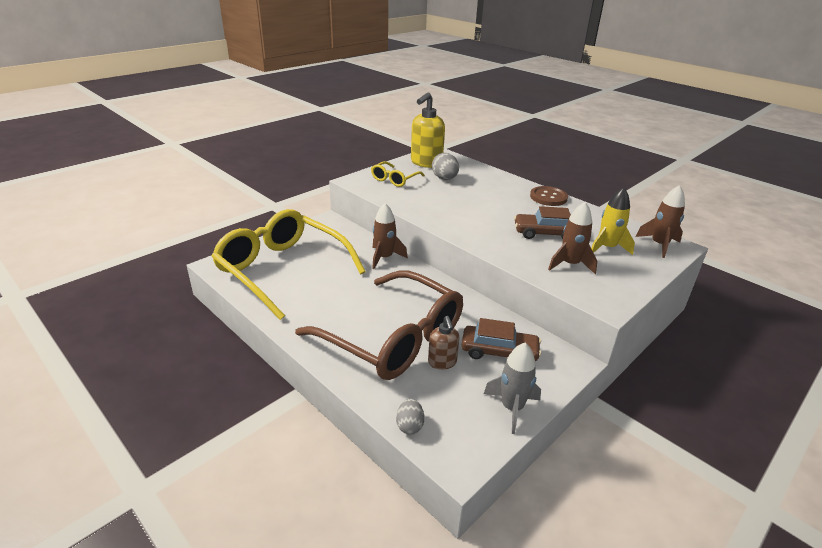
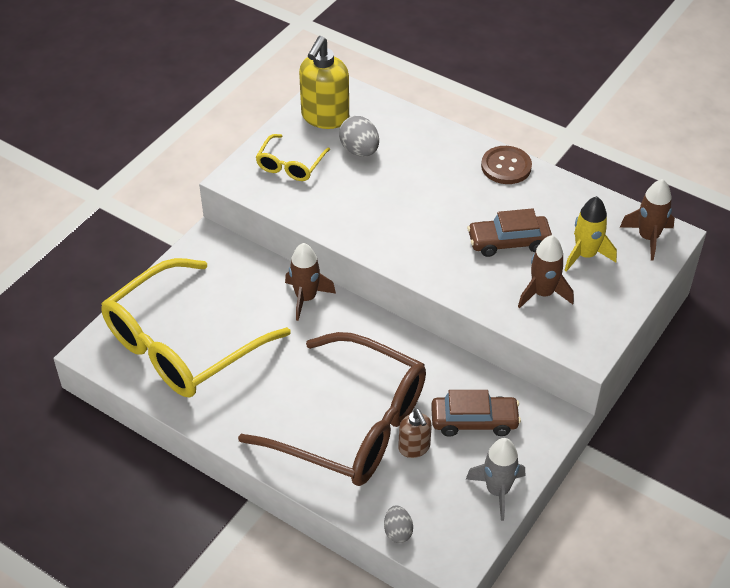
camera: 10 degrees left, 15 degrees up
(282, 270) = (183, 344): yellow glasses -> yellow glasses turned 75 degrees counterclockwise

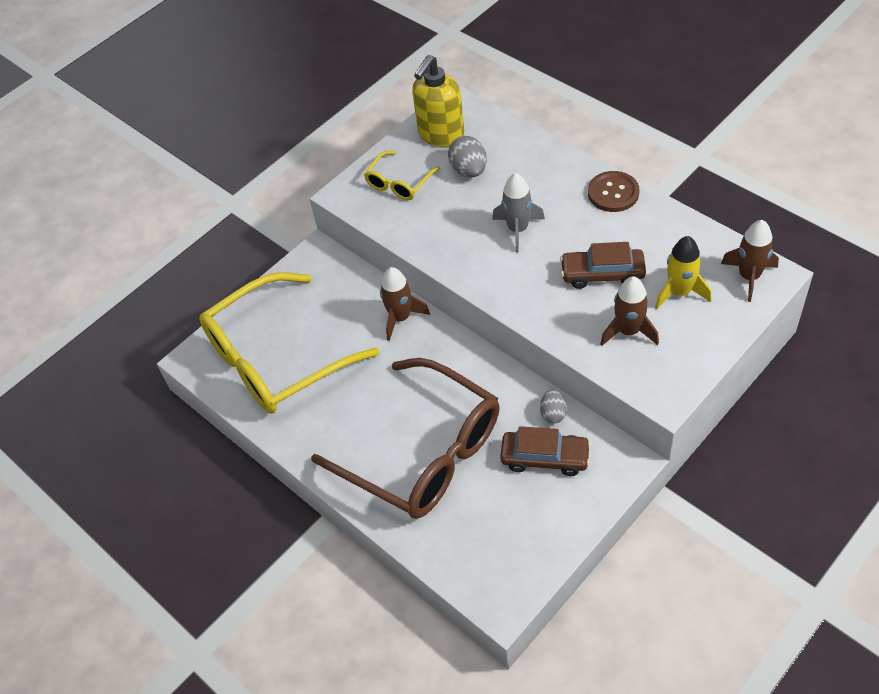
camera: 15 degrees right, 5 degrees up
(398, 532) = (450, 568): grey egg -> grey egg (553, 413)
(414, 448) = (481, 481): brown soap dispenser -> none
(497, 491) = (556, 534): grey rocket -> grey rocket (518, 229)

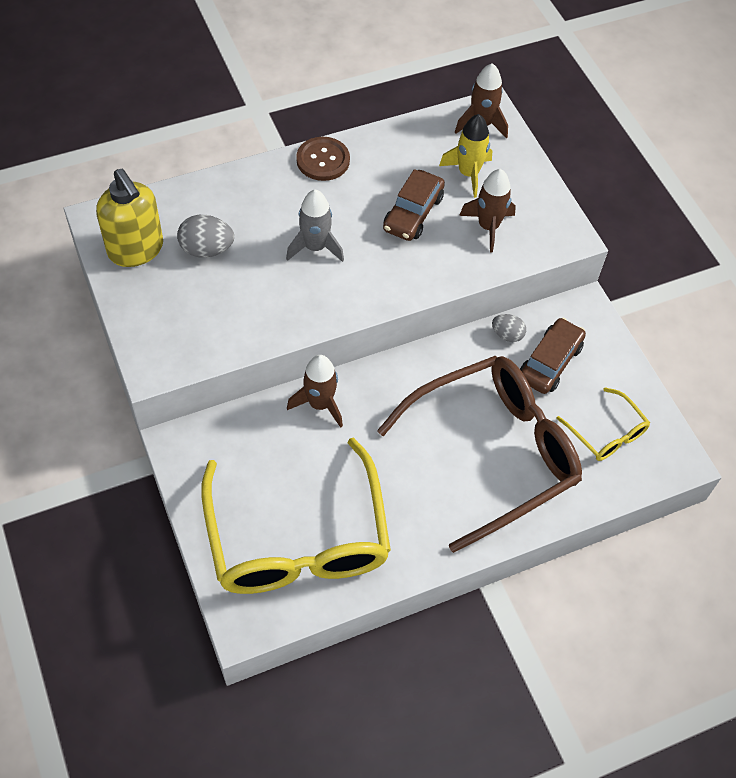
camera: 75 degrees left, 5 degrees up
(399, 183) = (176, 313): yellow glasses -> yellow glasses (606, 433)

